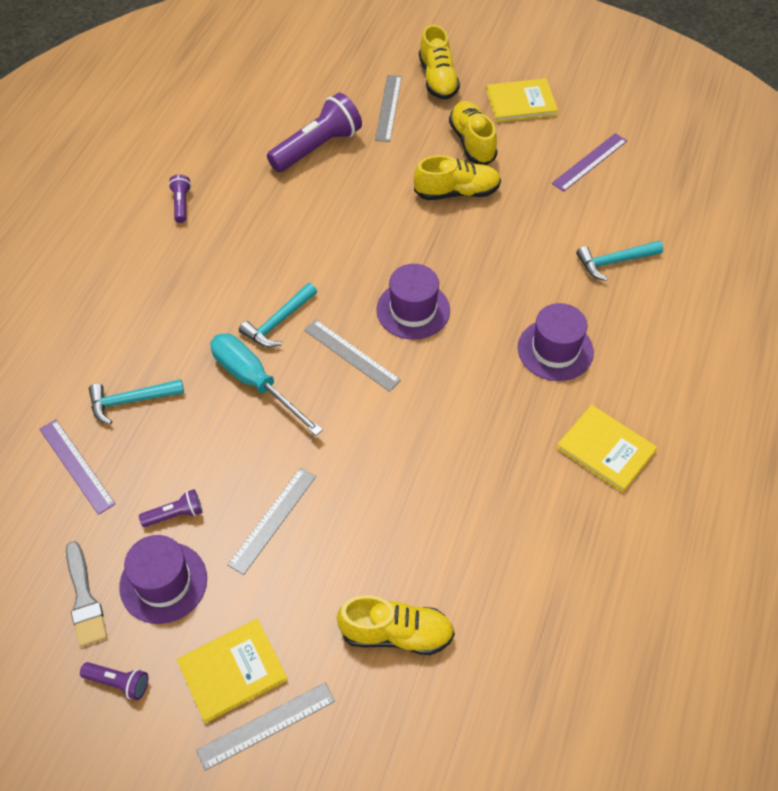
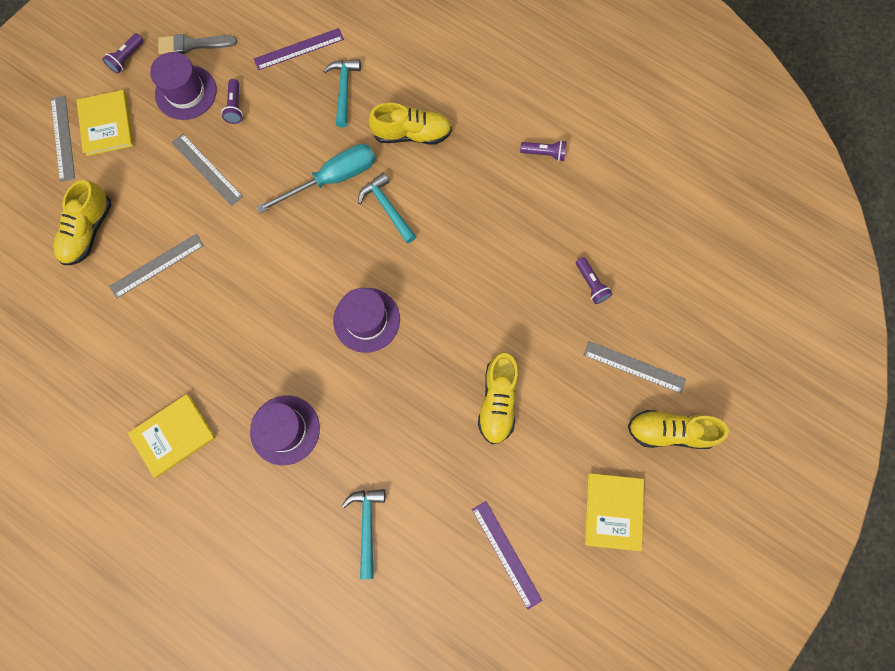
camera: 105 degrees right, 20 degrees up
(317, 147) = (591, 284): purple flashlight -> purple flashlight, size x0.48
(351, 355) = (335, 258): grey ruler -> grey ruler (157, 265)
(472, 142) = (564, 438): yellow shoe -> yellow shoe (412, 134)

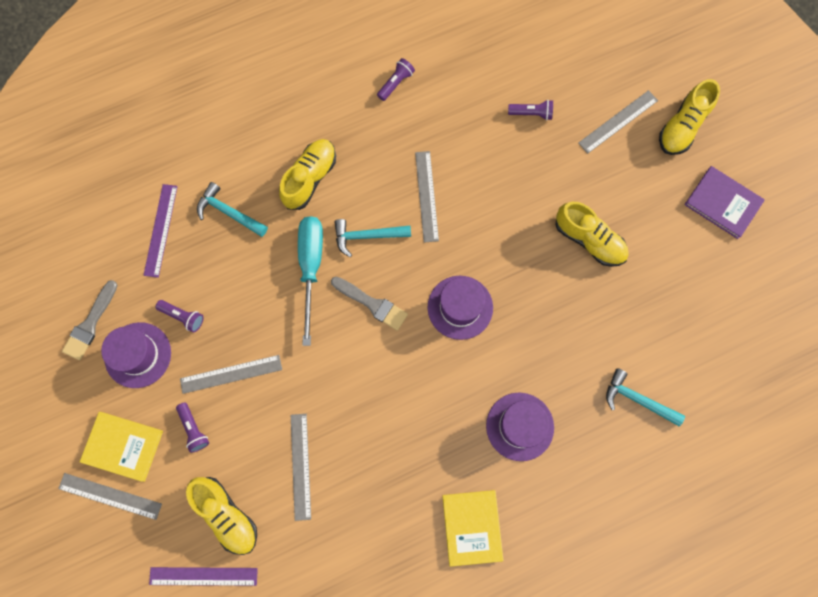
camera: 60 degrees left, 0 degrees up
(127, 58) = (63, 393): purple flashlight -> purple flashlight (193, 429)
(328, 245) = (372, 304): none -> grey brush
(453, 236) = (426, 196): none -> grey ruler
(506, 554) = (715, 302): purple ruler -> purple ruler (203, 576)
(613, 511) = (723, 203): yellow book -> purple book

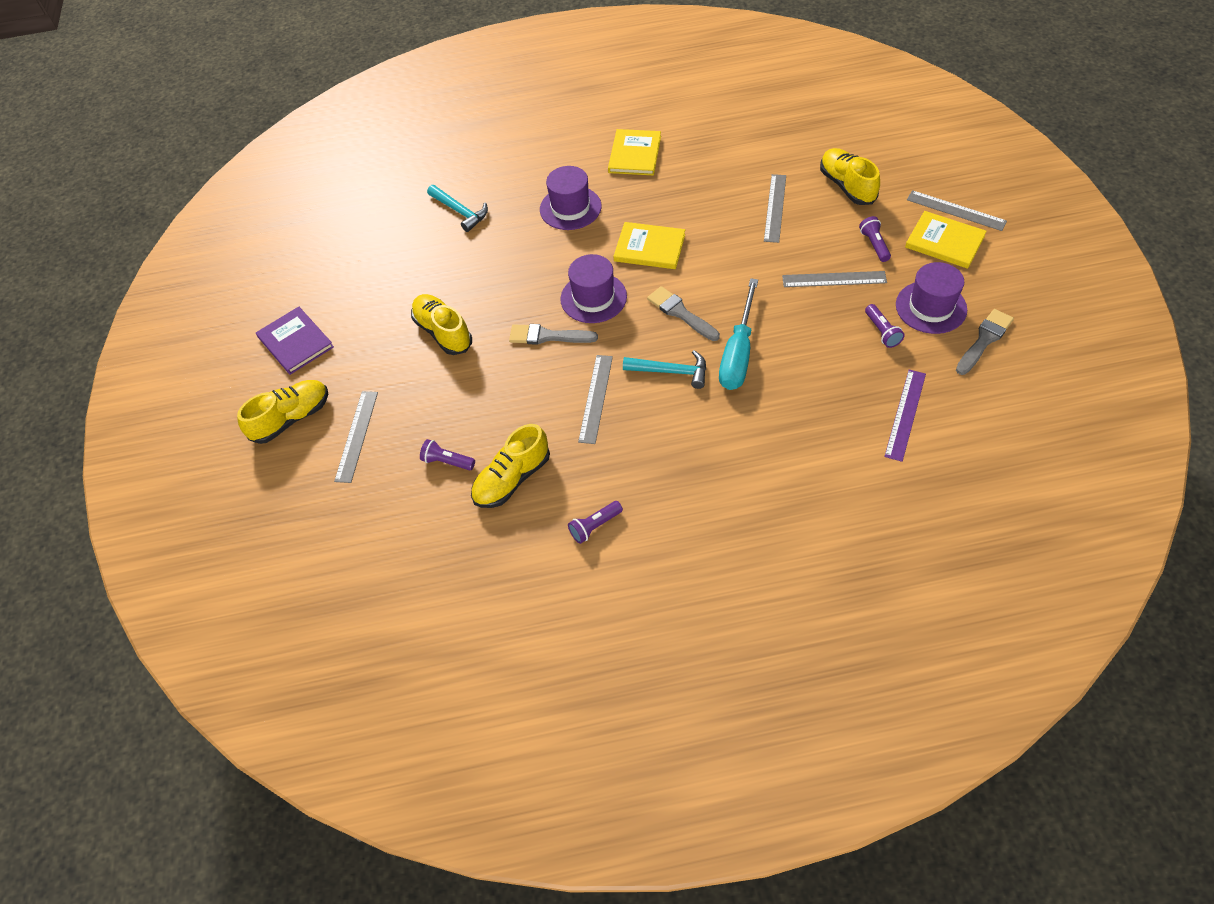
camera: 160 degrees left, 20 degrees down
(183, 316) = (882, 331): purple flashlight -> purple flashlight turned 150 degrees counterclockwise
(203, 576) = (870, 153): purple ruler -> none
(229, 212) = (823, 419): turquoise hammer -> none
(310, 178) = (723, 438): yellow shoe -> yellow shoe (512, 479)
(421, 383) = (649, 248): none -> yellow book
(489, 254) = (548, 336): none -> grey brush
(618, 121) = (356, 436): grey ruler -> grey ruler turned 60 degrees counterclockwise

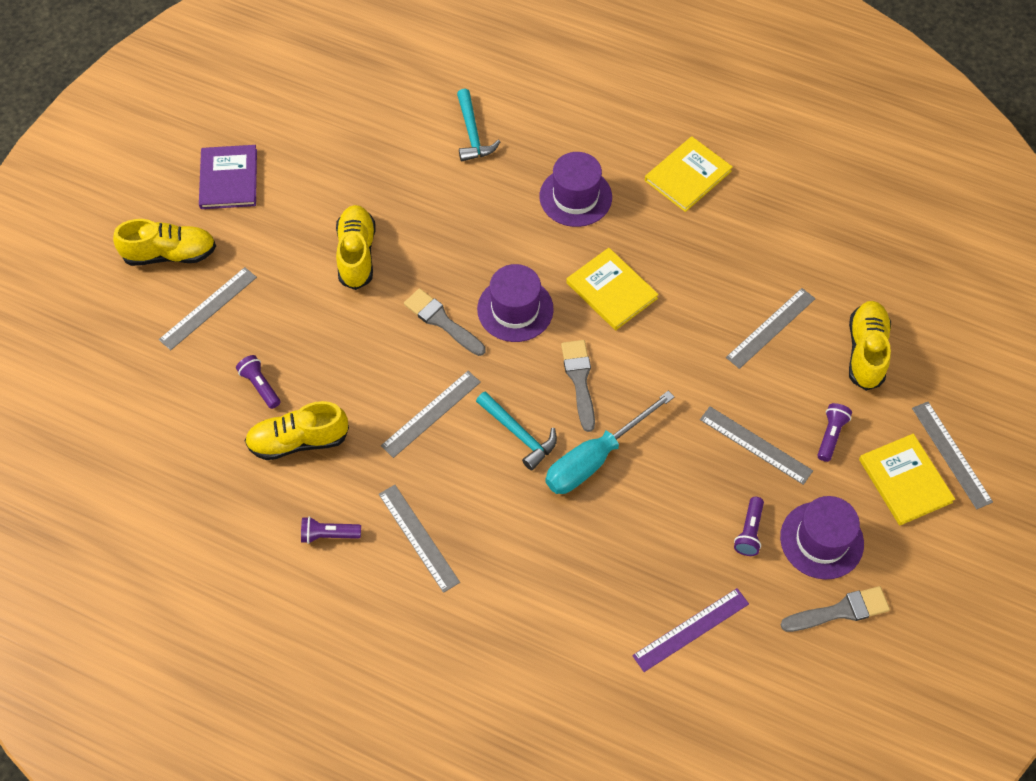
camera: 30 degrees right, 5 degrees up
(663, 483) = (418, 537): none -> grey ruler

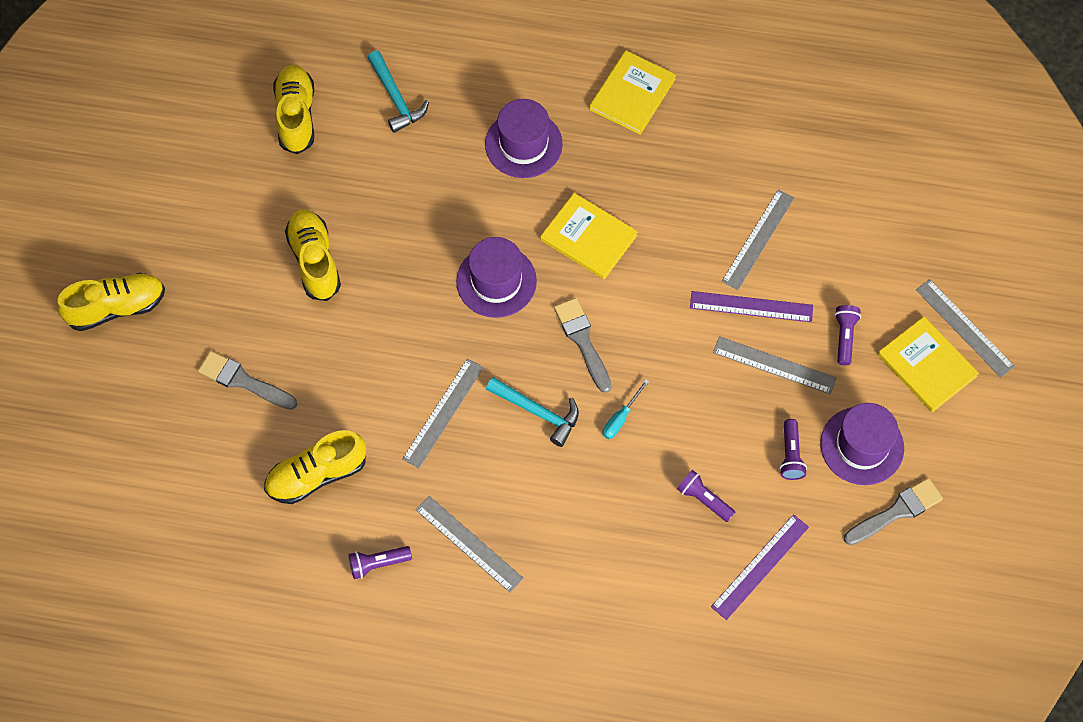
camera: 15 degrees left, 5 degrees up
(208, 308) = (177, 357): grey ruler -> none
(228, 179) = (152, 209): purple book -> none
(260, 386) = (259, 427): purple flashlight -> purple flashlight (704, 499)
(442, 321) = (425, 312): grey brush -> grey brush (243, 381)
(595, 458) = (620, 418): turquoise screwdriver -> turquoise screwdriver, size x0.45
(748, 387) = (751, 307): none -> purple ruler
(866, 351) = (857, 241): yellow shoe -> yellow shoe (296, 116)

